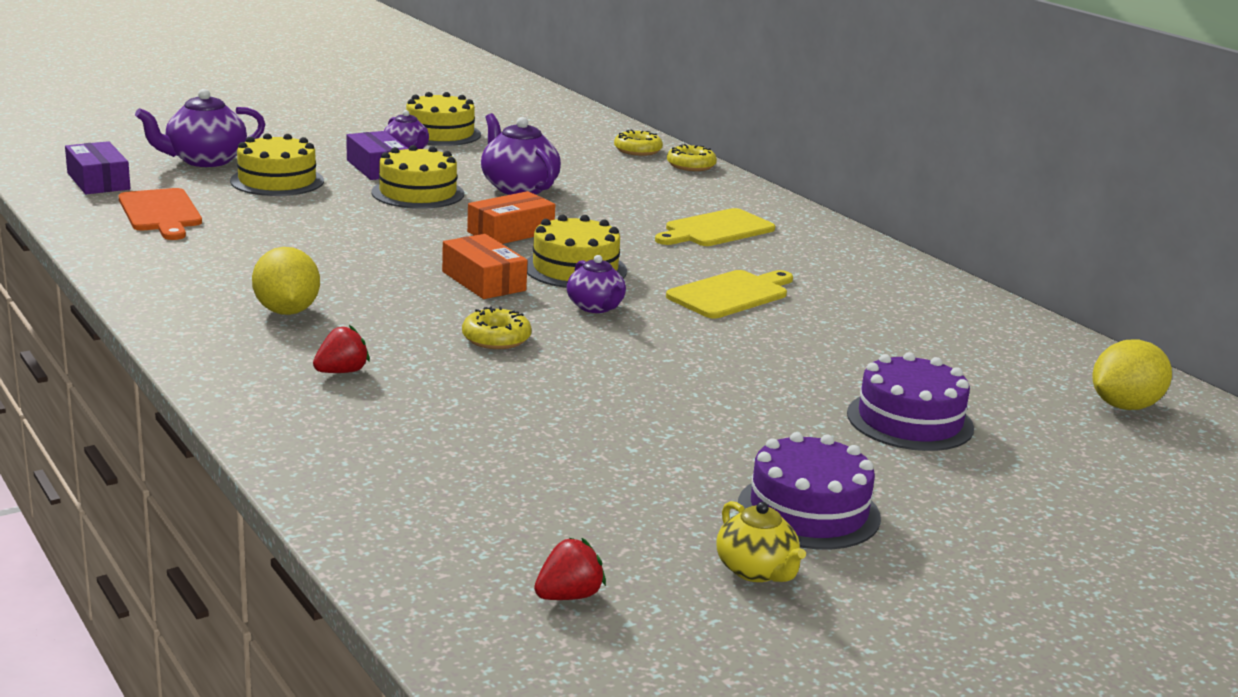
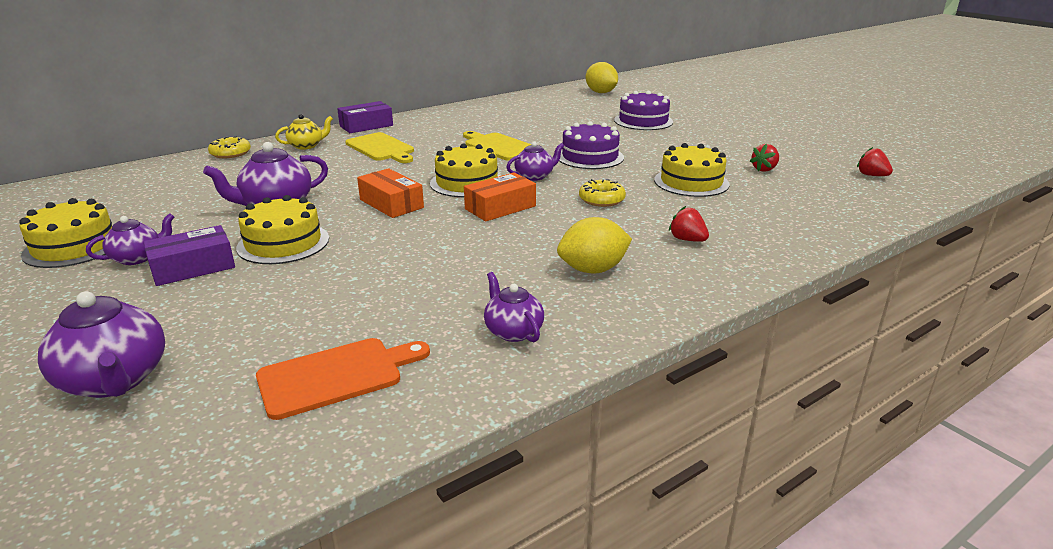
camera: 90 degrees left, 5 degrees up
(98, 181) = (187, 457): purple box -> purple box (366, 126)
(183, 268) = (513, 331): none -> purple teapot
(277, 181) = (224, 318): yellow cake -> yellow cake (691, 182)
(614, 486) = (764, 169): none -> red strawberry
(637, 150) = (180, 168): yellow donut -> none
(756, 571) = (809, 147): yellow teapot -> yellow teapot (307, 146)
(808, 511) = (748, 138): purple cake -> purple cake (590, 157)

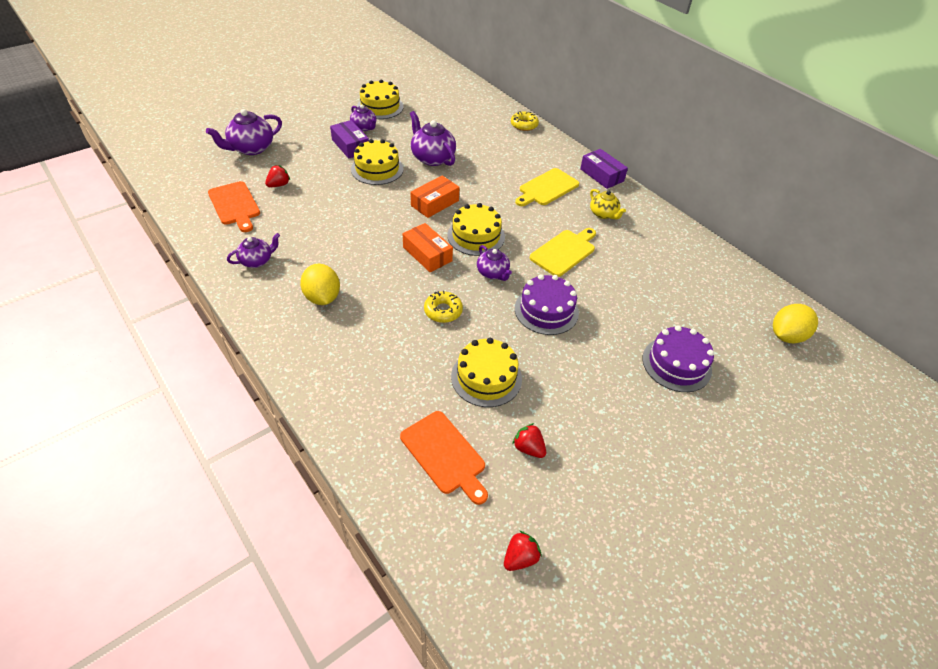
camera: 85 degrees right, 20 degrees up
(307, 146) = (545, 153): yellow teapot -> yellow teapot (603, 214)
(687, 240) = (363, 354): red strawberry -> red strawberry (279, 185)
(796, 199) = (445, 455): none -> orange cutting board

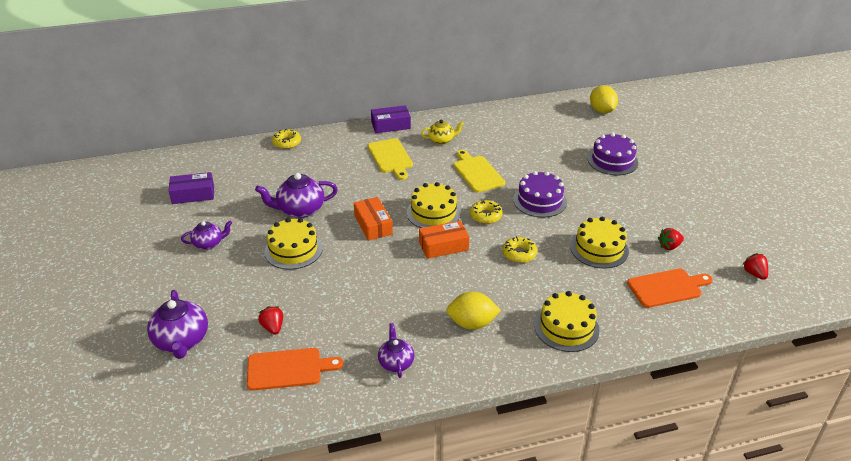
camera: 65 degrees left, 10 degrees down
(350, 146) = (237, 260): purple box -> purple box (193, 194)
(380, 107) = (176, 224): yellow cake -> yellow cake (566, 327)
(493, 273) = (485, 216): purple teapot -> yellow donut

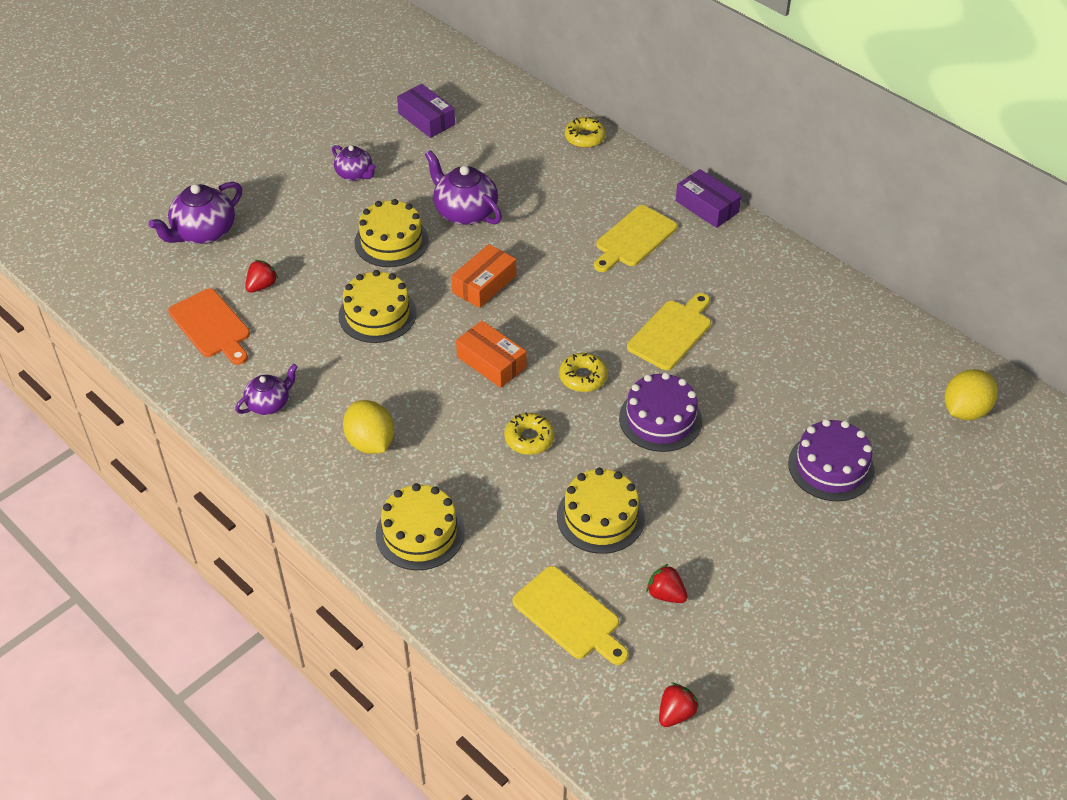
camera: 60 degrees right, 10 degrees up
(433, 212) = (550, 326): yellow cake -> yellow cake (377, 314)
(441, 140) = (716, 268): yellow teapot -> none
(667, 288) = (569, 616): orange cutting board -> yellow cutting board

